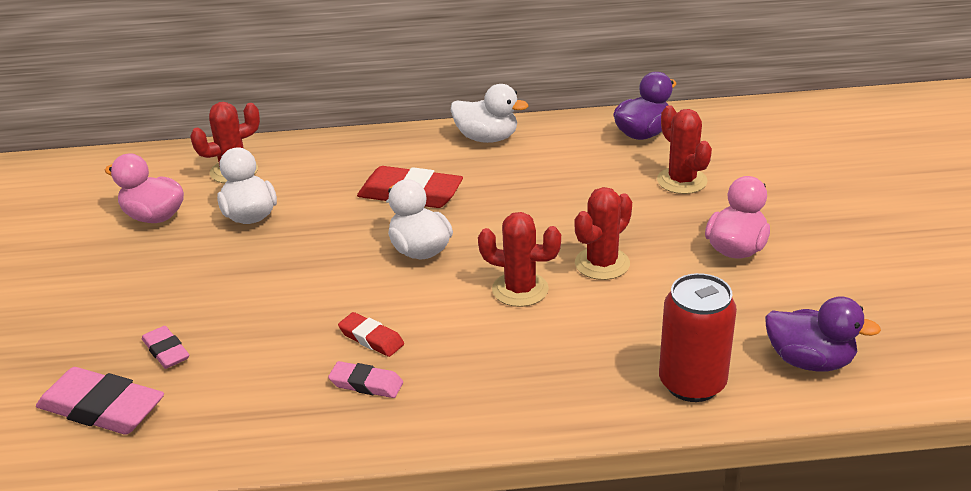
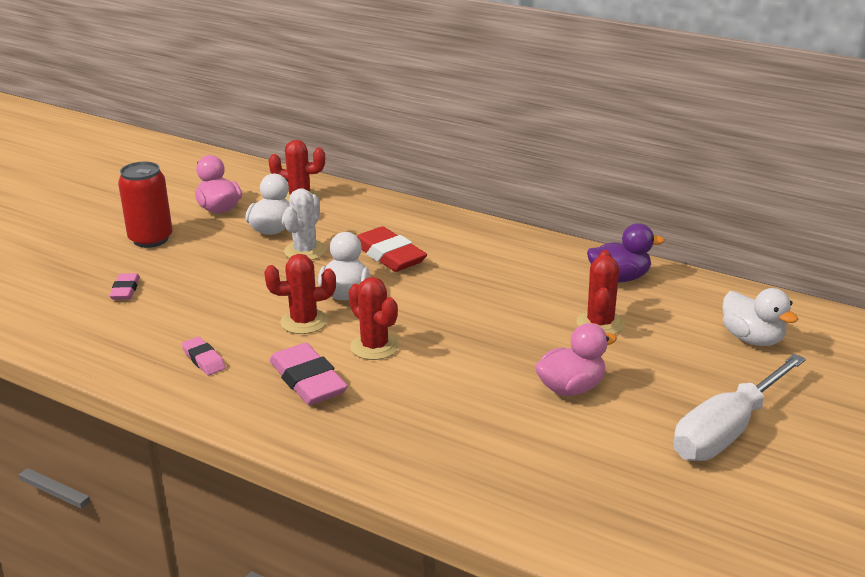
camera: 35 degrees right, 5 degrees down
(102, 408) = (56, 306): pink eraser -> pink eraser (308, 381)
(317, 224) = (305, 251): none -> white cactus
(371, 338) = (242, 334): red eraser -> none
(487, 138) = (494, 238): white duck -> white duck (752, 339)
(602, 264) = (454, 355): red cactus -> red cactus (304, 322)
(692, 383) = (403, 460): red can -> red can (151, 239)
(809, 361) = (510, 488): purple duck -> none
(891, 229) = (727, 430): none -> white screwdriver

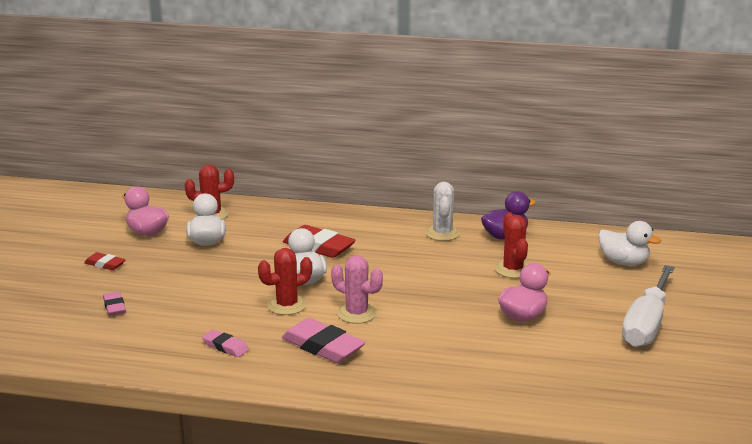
camera: 20 degrees left, 5 degrees down
(151, 239) = (105, 264): red can -> red eraser
(305, 251) = (247, 254): white cactus -> white cactus (442, 233)
(374, 346) = (357, 313): red cactus -> pink cactus

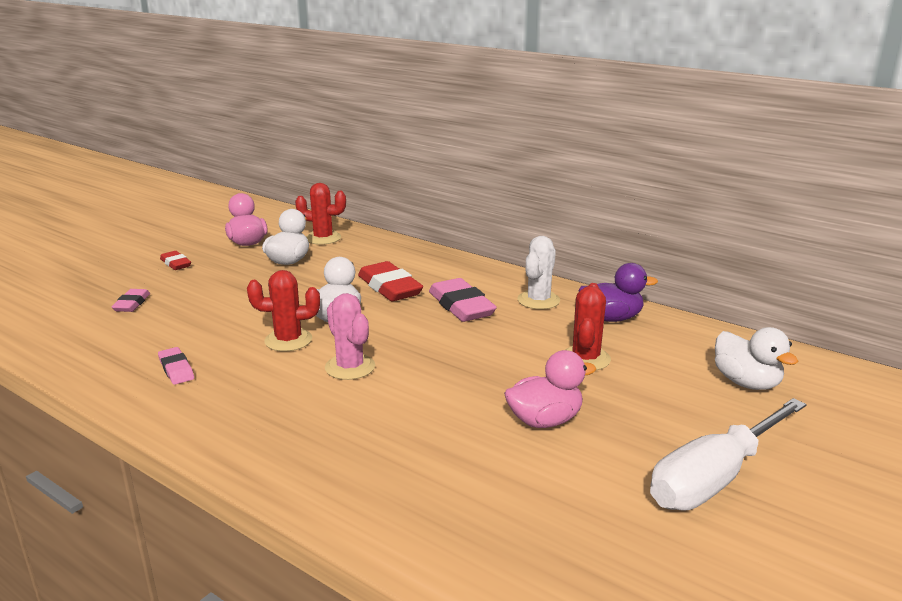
camera: 25 degrees right, 0 degrees up
(322, 346) = (271, 396): pink eraser -> pink eraser (461, 306)

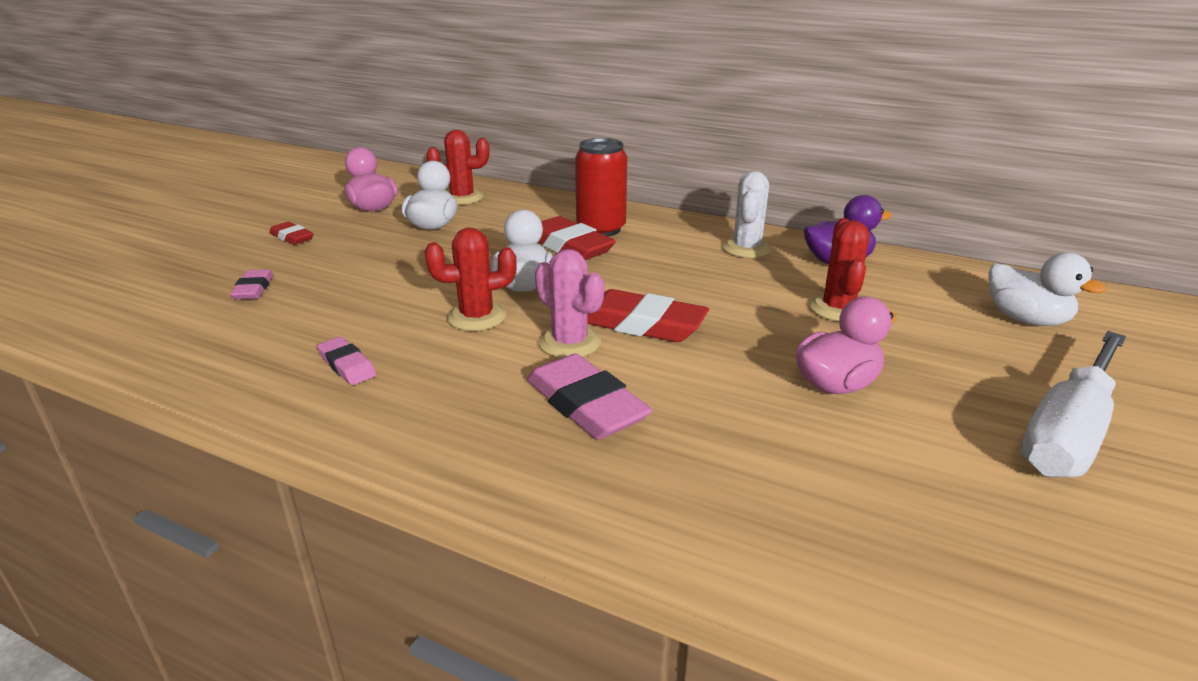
camera: 10 degrees left, 5 degrees up
(415, 358) = (643, 324): none -> red eraser
(424, 274) = (601, 229): none -> red can
(461, 306) = (663, 261): pink eraser -> pink eraser (586, 405)

